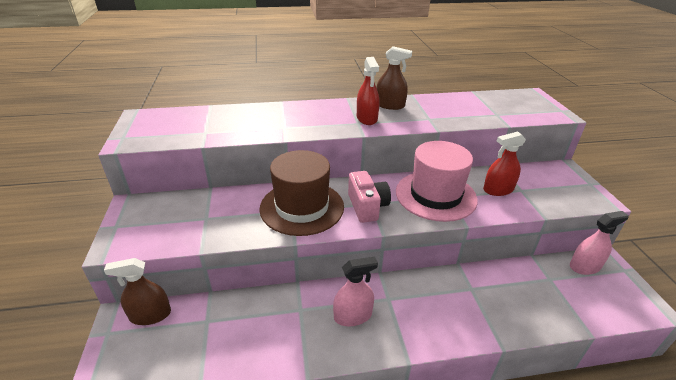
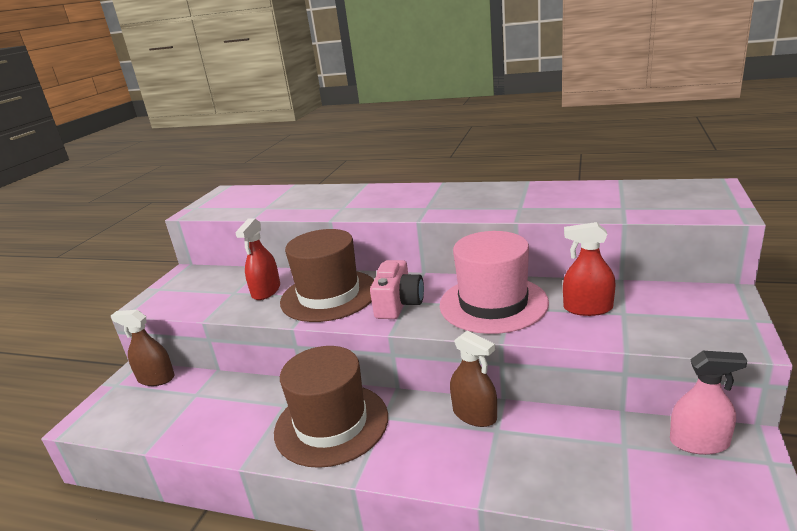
camera: 30 degrees right, 10 degrees down
(353, 316) = (331, 424): pink spray bottle -> brown hat
(367, 118) = (441, 204): red spray bottle -> red spray bottle (266, 291)
(390, 105) = (485, 191): brown spray bottle -> brown spray bottle (474, 414)

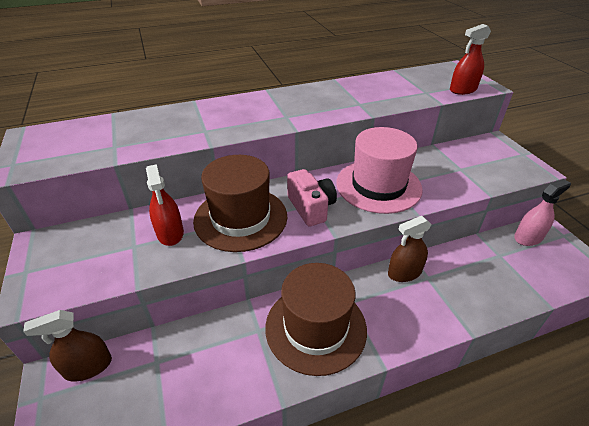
camera: 40 degrees left, 15 degrees up
(474, 414) = (404, 272): brown spray bottle -> brown spray bottle turned 150 degrees clockwise
(588, 308) = (438, 171): red spray bottle -> red spray bottle (463, 90)

